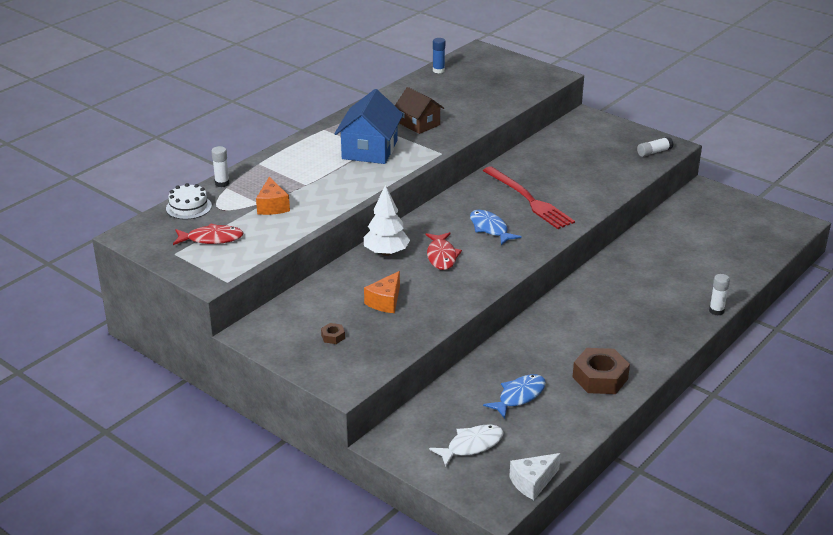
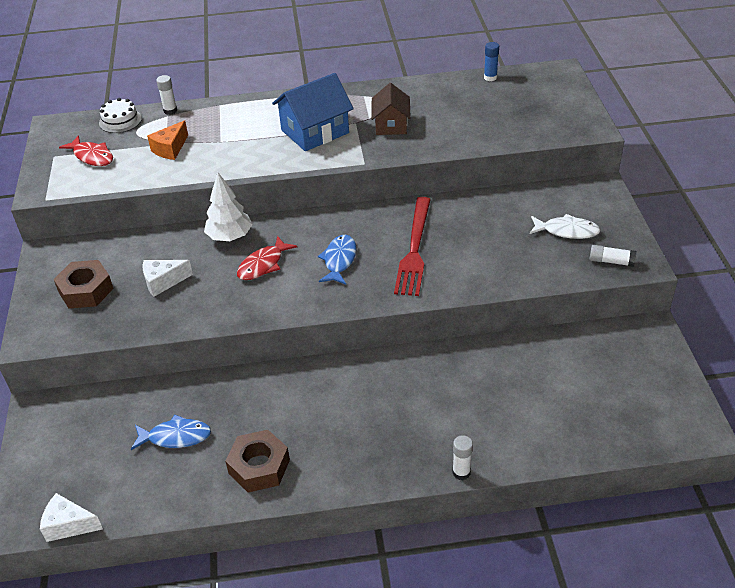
camera: 45 degrees right, 10 degrees up
(333, 336) = (86, 290): brown nut -> brown nut, size x2.25
(385, 301) = (163, 282): orange cheese -> white cheese
(471, 445) = (80, 455): white fish -> white fish (567, 231)

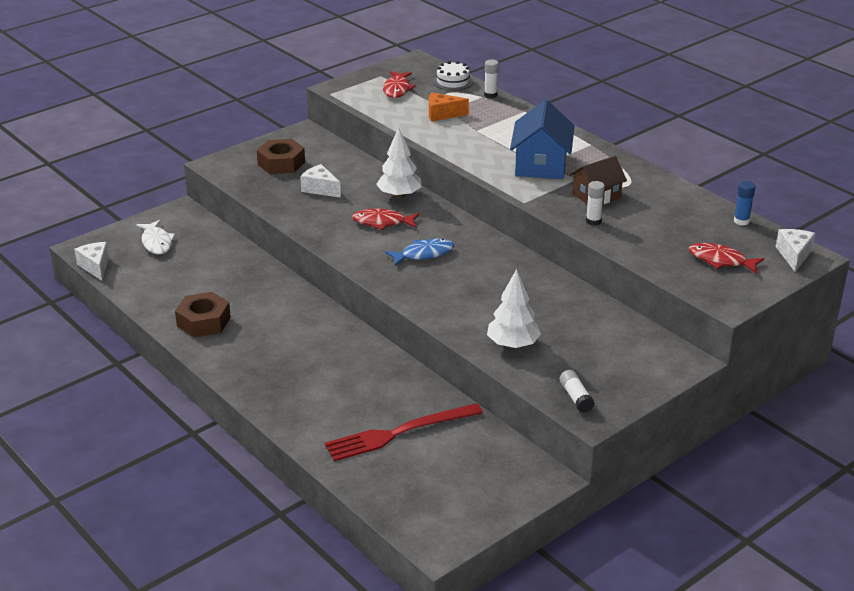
camera: 55 degrees right, 10 degrees down
(175, 437) = (202, 275): blue fish -> none
(315, 131) = (541, 165): blue house -> blue house turned 75 degrees clockwise
(414, 249) = (476, 285): red fork -> red fork (399, 433)
(461, 472) = (274, 419): white glue stick -> white glue stick (593, 221)
(516, 265) = (513, 345): none -> white tree
(534, 108) = (721, 260): none -> red fish
(554, 76) = (794, 255): none -> white cheese
(567, 231) = (593, 359): white fish -> white fish (156, 242)

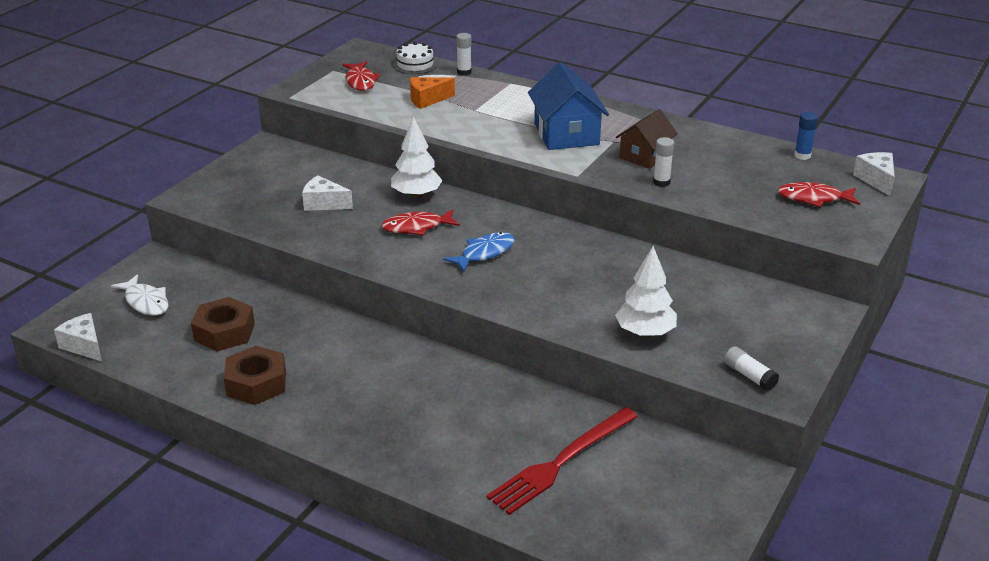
camera: 20 degrees left, 0 degrees up
(281, 163) = (261, 183): brown nut -> brown nut (224, 332)

